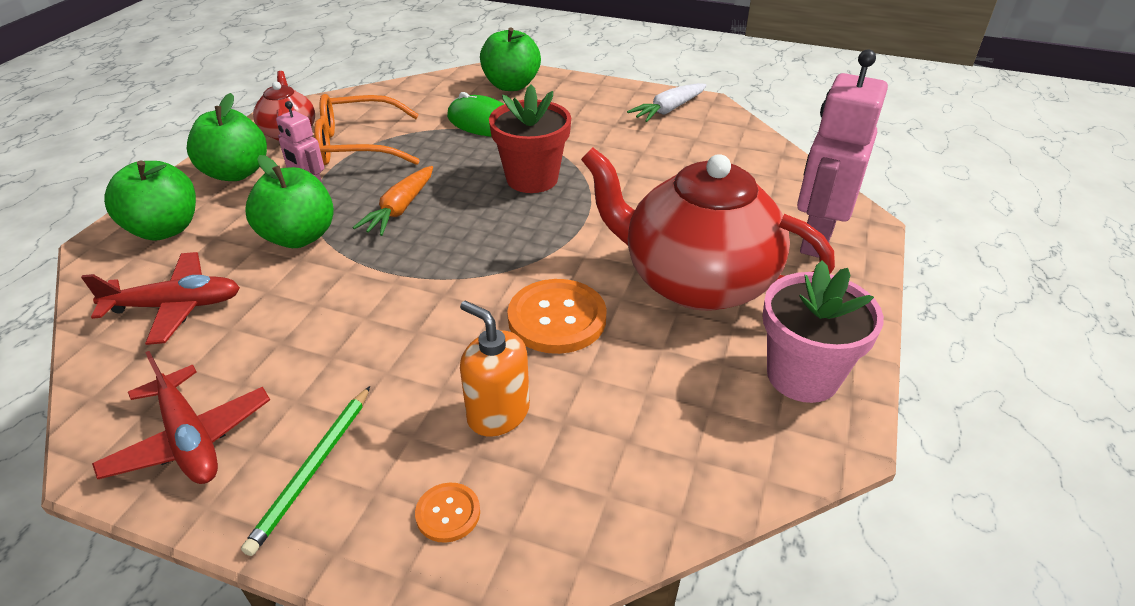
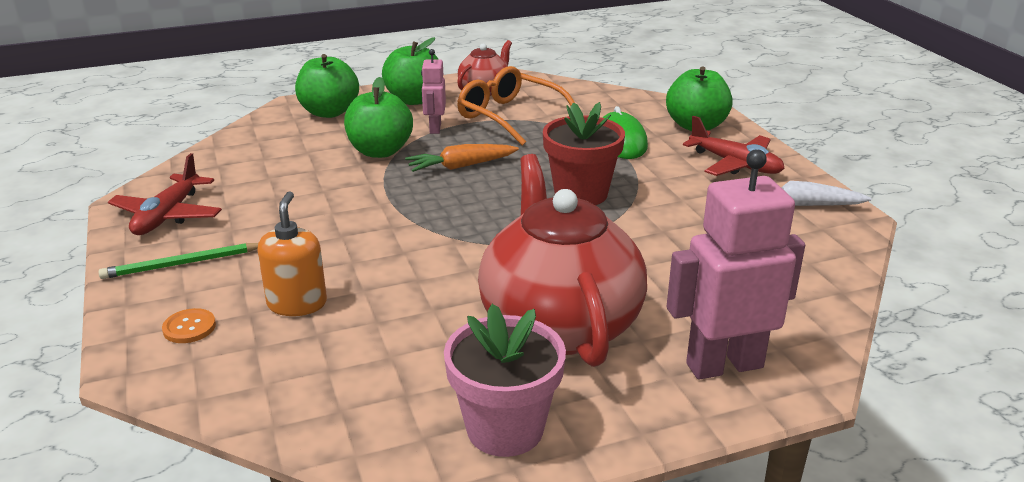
camera: 50 degrees right, 10 degrees down
(176, 306) = (267, 153): red plane -> red plane (735, 164)
(557, 318) = (424, 281): orange button -> none

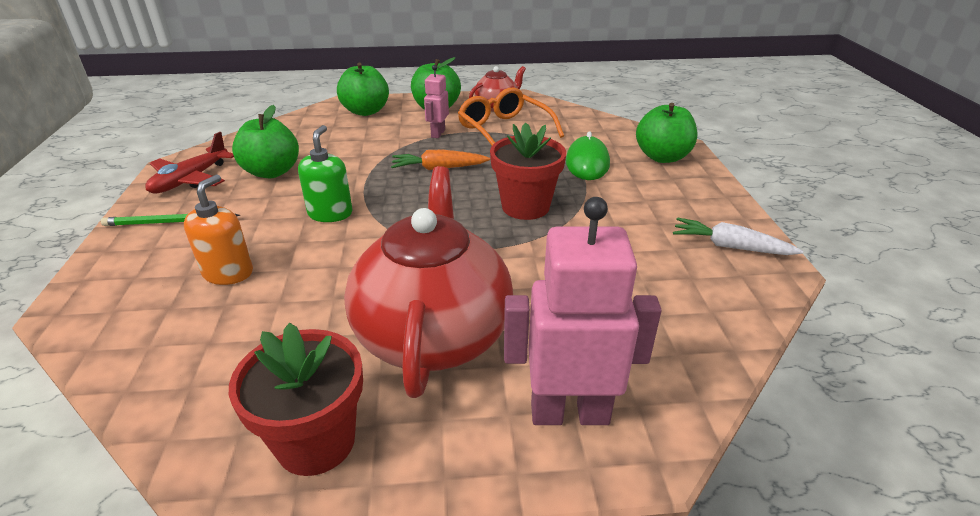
camera: 15 degrees right, 5 degrees up
(189, 327) = (132, 280): orange button -> none
(369, 229) = (330, 213): none -> green soap dispenser
(380, 151) = (383, 147): green apple -> green apple (272, 172)
(505, 429) = (316, 441): pink flower pot -> red flower pot
(735, 164) = (682, 197): red plane -> none

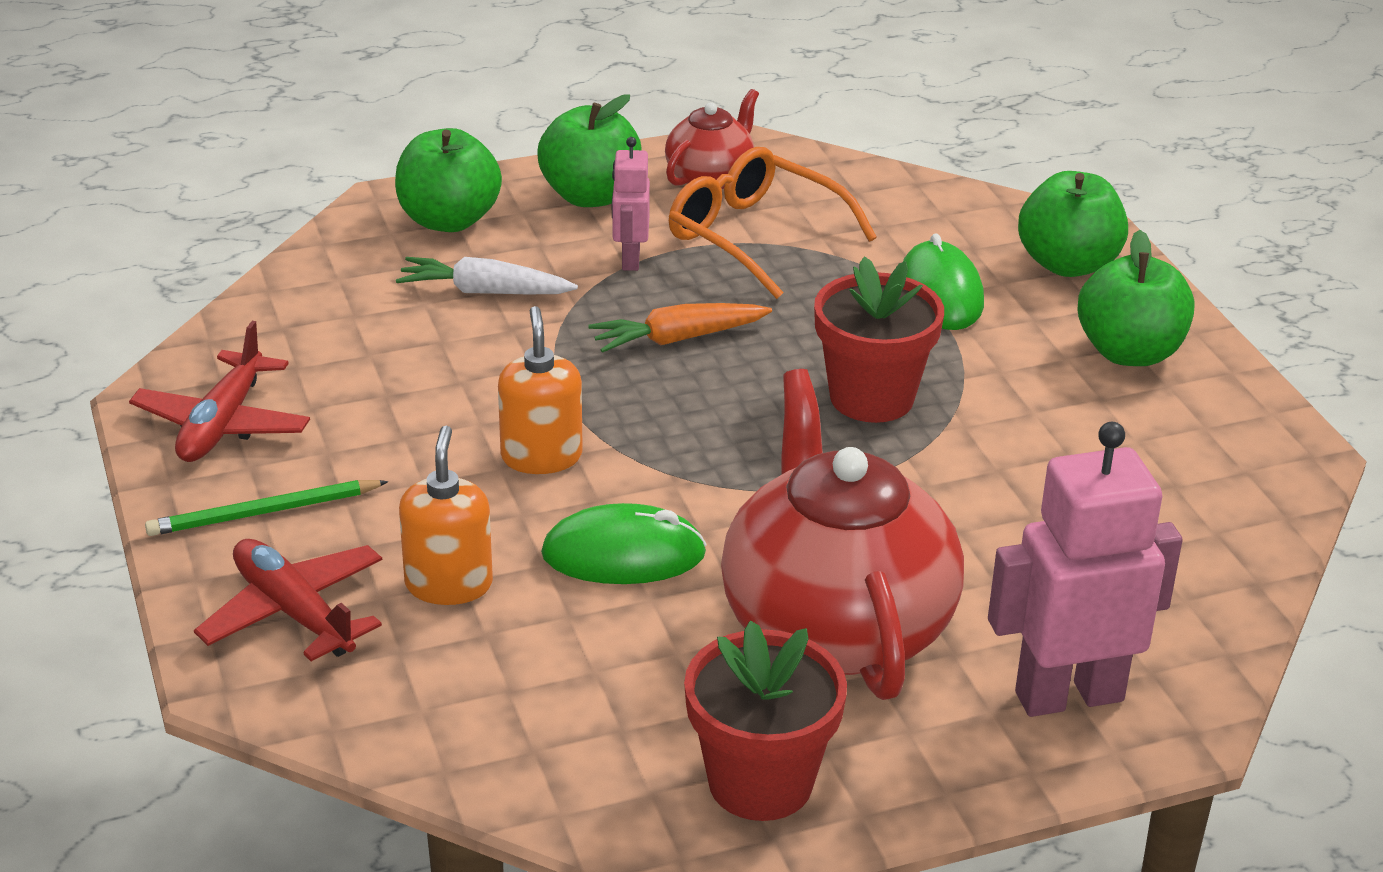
camera: 15 degrees left, 0 degrees up
(134, 276) = (294, 612): none -> red plane
(272, 172) = (367, 387): green apple -> green apple (1129, 352)
(330, 213) = (541, 456): green soap dispenser -> orange soap dispenser
(336, 270) = (623, 554): none -> green mouse
(730, 246) = (1220, 426): white carrot -> white carrot (485, 292)

